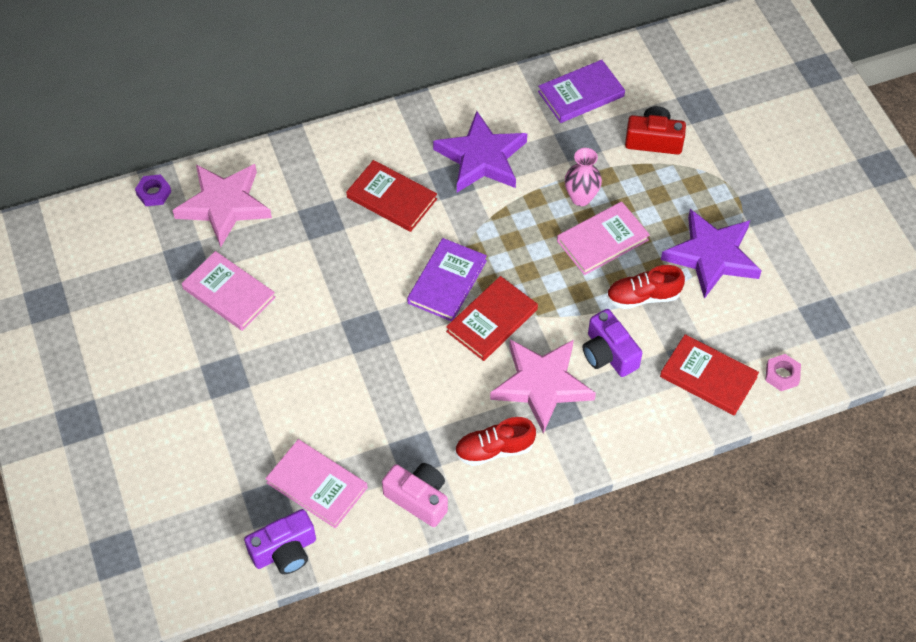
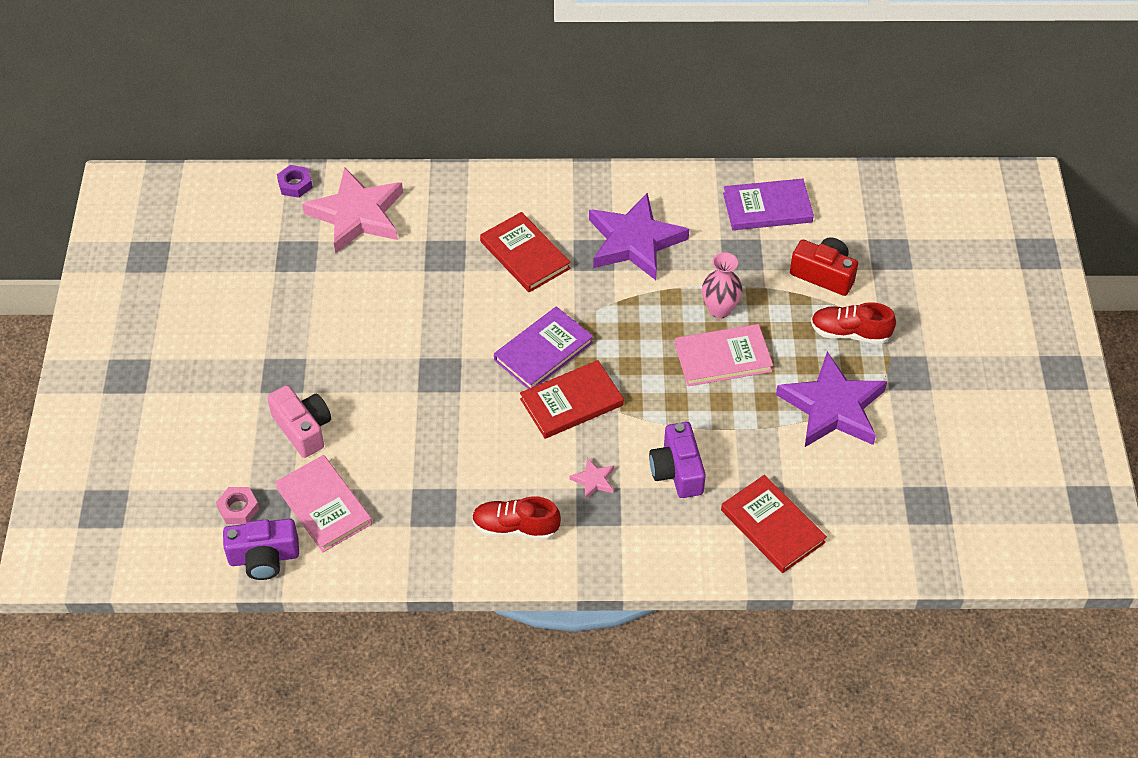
camera: 20 degrees right, 5 degrees down
(229, 293) = (323, 299): pink book -> none
(418, 498) = (418, 550): pink camera -> pink camera (303, 429)
(542, 385) = (593, 480): pink star -> pink star, size x0.41
(643, 296) = (740, 426): red shoe -> red shoe (850, 333)
(782, 375) = (853, 549): pink nut -> pink nut (238, 508)

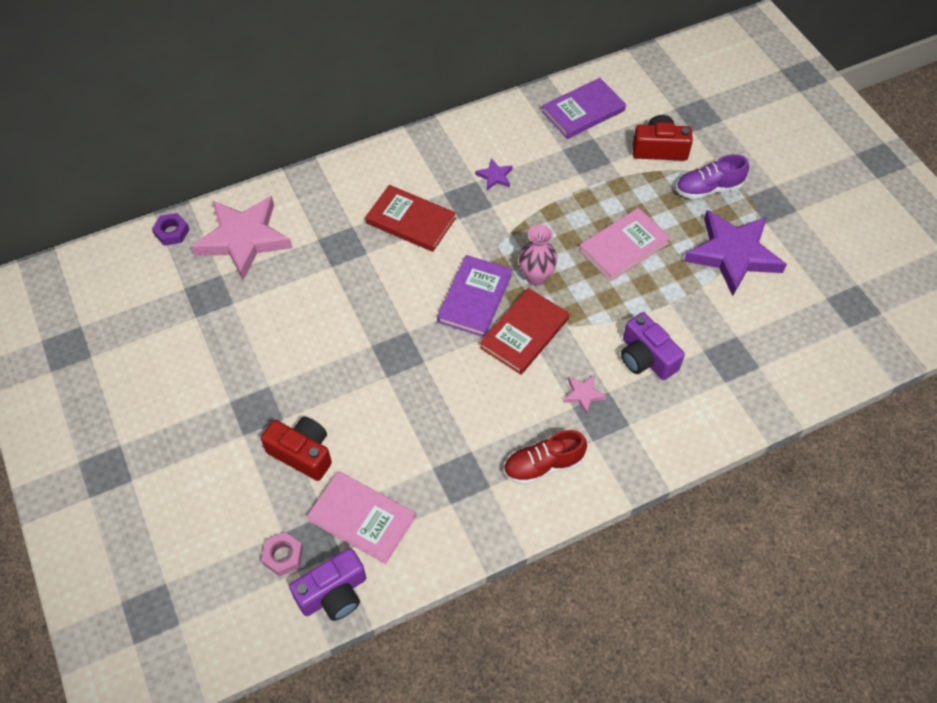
camera: 25 degrees left, 5 degrees up
(303, 429) = (302, 453): pink camera -> red camera
(634, 241) = (495, 176): purple star -> purple star, size x0.41
(719, 309) = (597, 207): pink vase -> pink vase (536, 277)
(772, 526) = (749, 373): red book -> none
(850, 333) = (708, 189): red shoe -> purple shoe

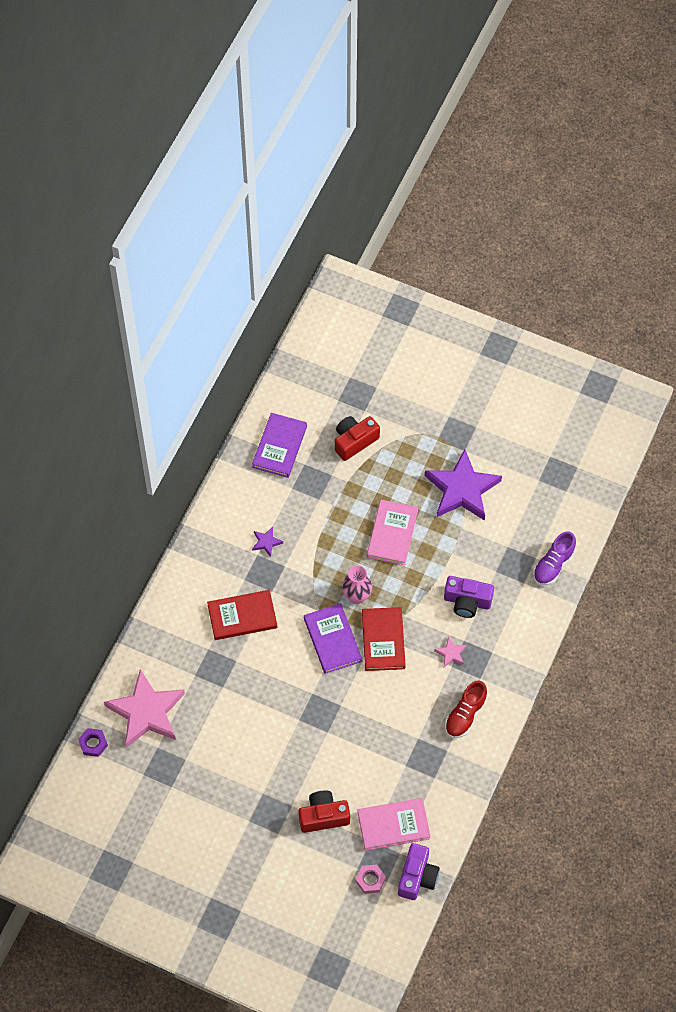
camera: 40 degrees left, 5 degrees up
(708, 189) = (409, 450): purple shoe -> purple shoe (553, 565)

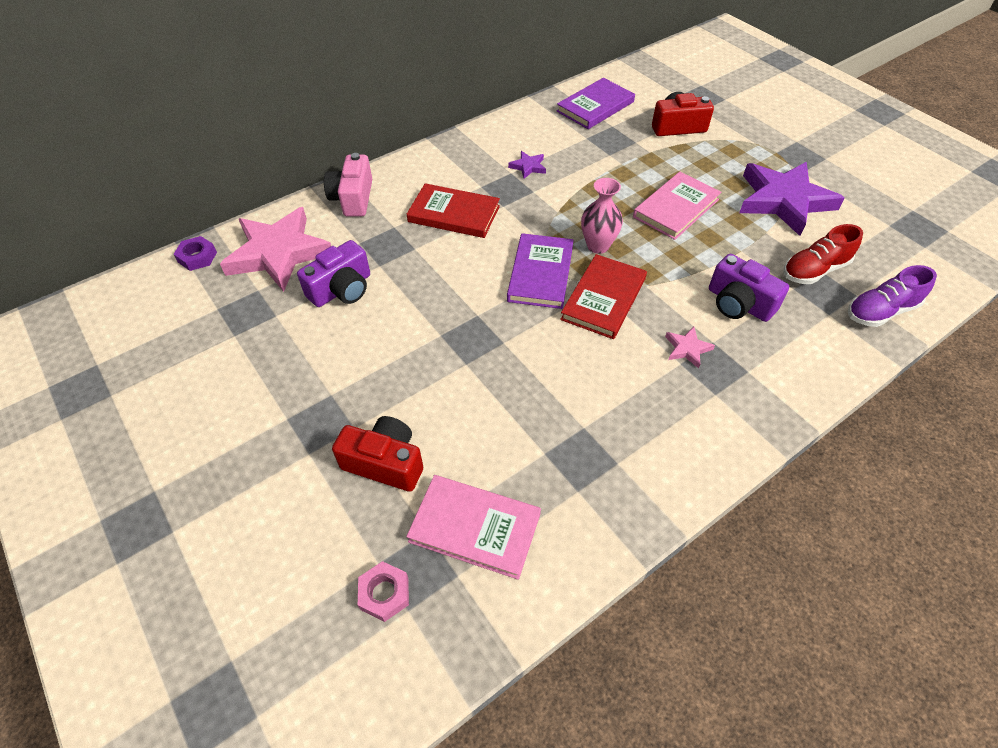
camera: 30 degrees right, 10 degrees down
(159, 638) = (353, 198): none -> pink camera
(417, 877) = (461, 631): purple camera -> purple camera (342, 289)
(465, 715) = (670, 429): red shoe -> red shoe (814, 270)

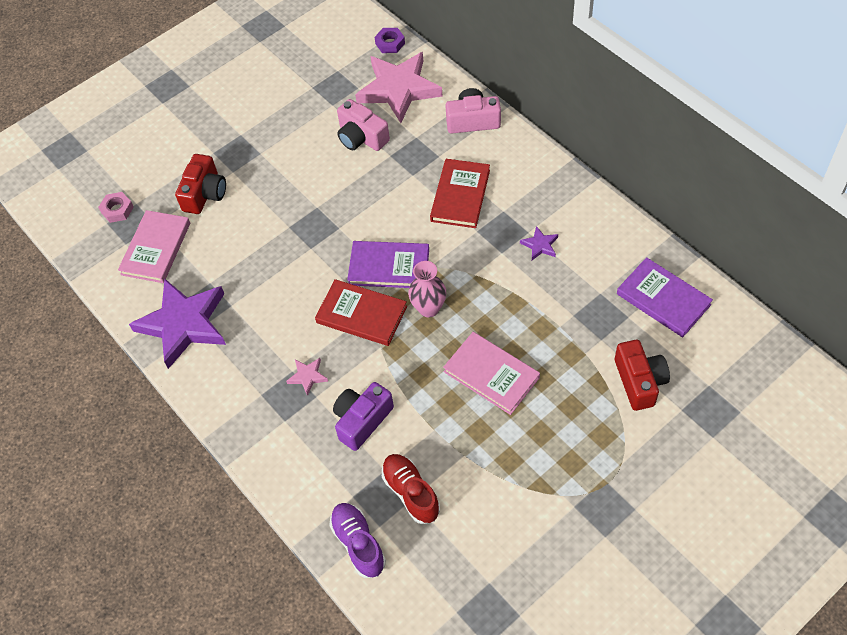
camera: 90 degrees right, 5 degrees up
(342, 289) = (361, 137): purple camera -> pink camera
(783, 201) = (517, 479): purple star -> purple star (184, 324)

